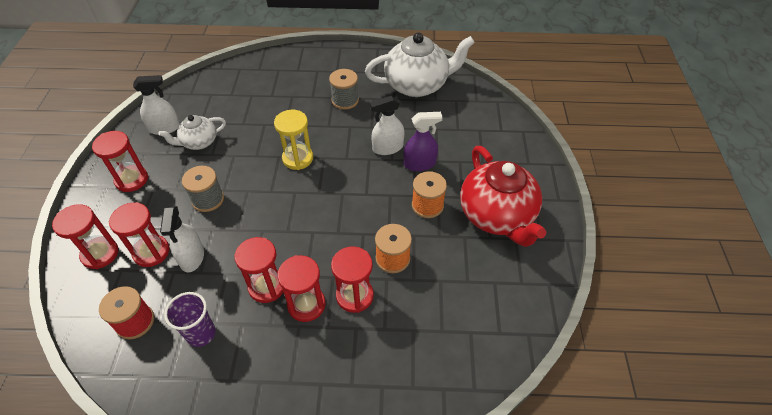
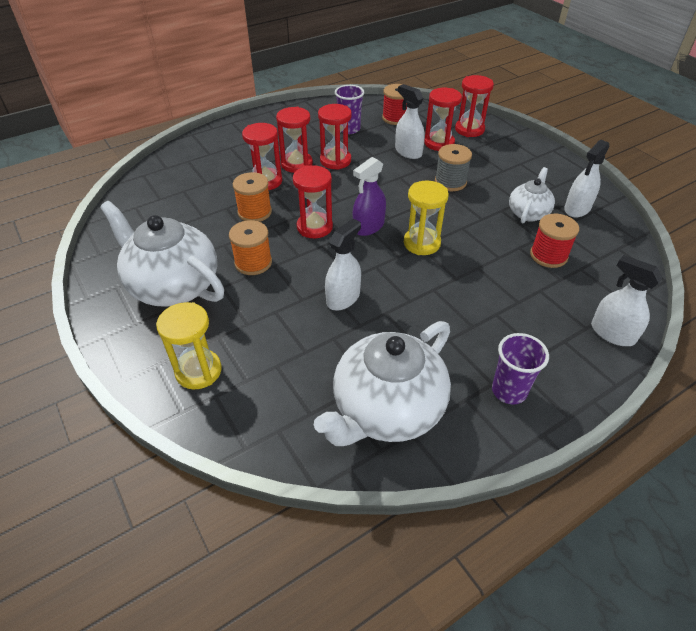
camera: 145 degrees right, 5 degrees down
(131, 180) = (527, 167): red hourglass -> red hourglass (314, 227)
(235, 110) = (548, 255): none -> red spool
(270, 62) = (612, 333): none -> white spray bottle
(345, 100) = (453, 330): grey spool -> none
(352, 66) = (509, 391): none -> purple cup
(420, 164) = (292, 298): purple spray bottle -> purple spray bottle (368, 227)
(497, 216) = (173, 286): red teapot -> white teapot
(504, 147) = (198, 371): none -> yellow hourglass

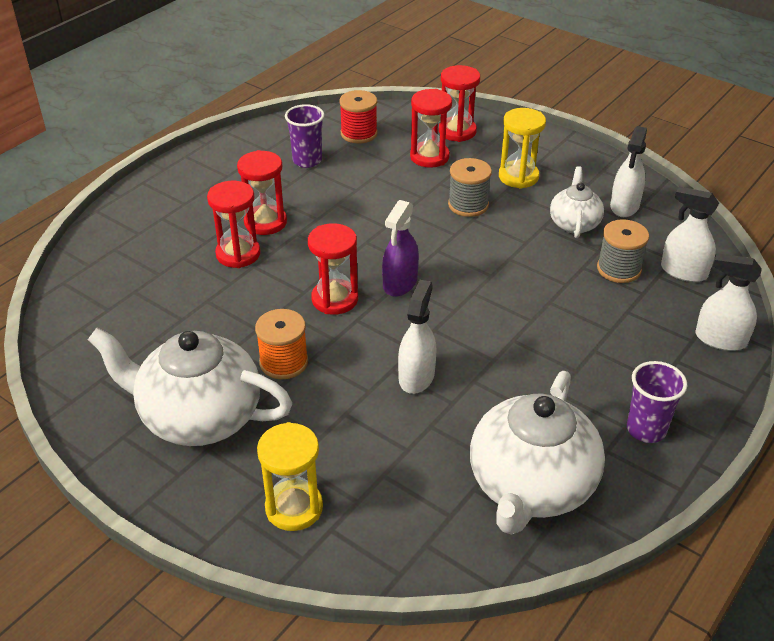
camera: 20 degrees left, 5 degrees down
(254, 212) = (247, 298): orange spool -> none
(335, 161) = (313, 207): red hourglass -> none
(408, 152) = (398, 176): white spray bottle -> white spray bottle (683, 272)
(421, 243) = (473, 288): yellow hourglass -> yellow hourglass (518, 177)
(548, 255) = (618, 269): red spool -> grey spool

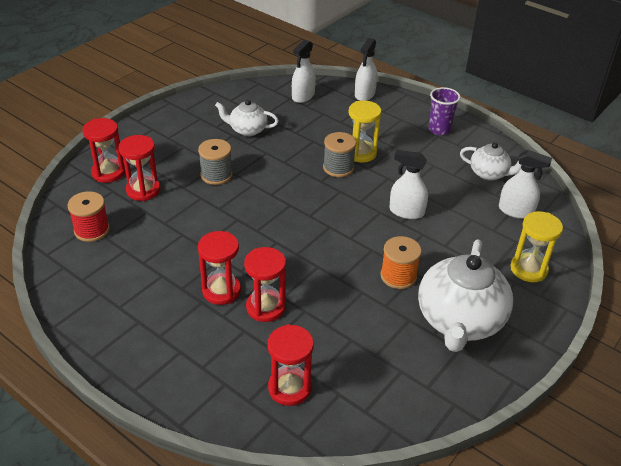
camera: 90 degrees left, 0 degrees up
(307, 160) = (128, 264): purple cup -> none
(335, 299) = (327, 249): red hourglass -> red hourglass (289, 388)
(400, 283) = (309, 214): purple spray bottle -> none
(518, 177) = (184, 148): yellow hourglass -> yellow hourglass (361, 153)
(531, 487) = (489, 174): white teapot -> white teapot, size x0.54
(618, 269) = (299, 119): grey spool -> grey spool (338, 168)
(624, 206) = (230, 107): white spray bottle -> white spray bottle (516, 211)

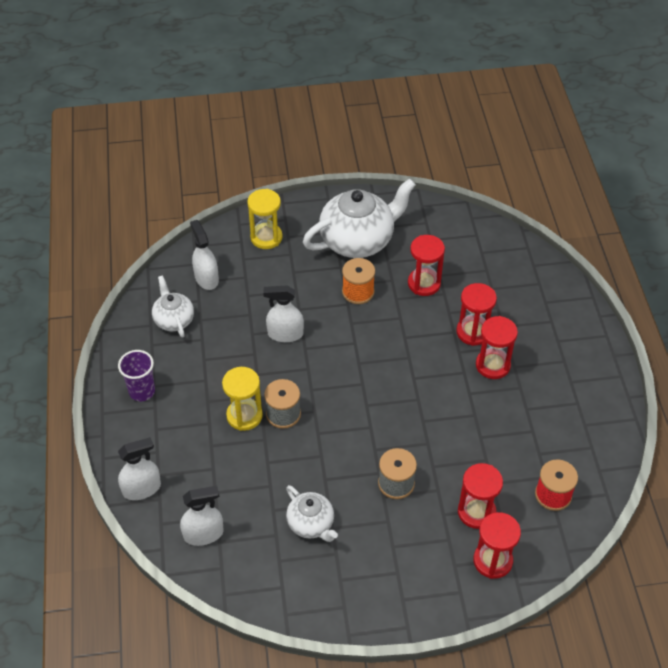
camera: 135 degrees left, 10 degrees up
(289, 388) = (507, 274): red hourglass -> red hourglass (424, 283)
(406, 211) = (285, 334): white spray bottle -> white spray bottle turned 120 degrees clockwise

